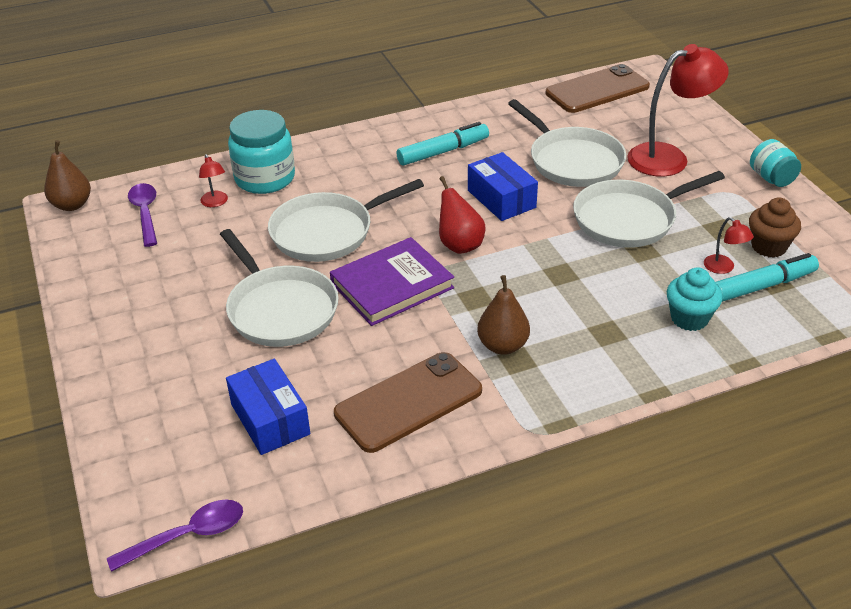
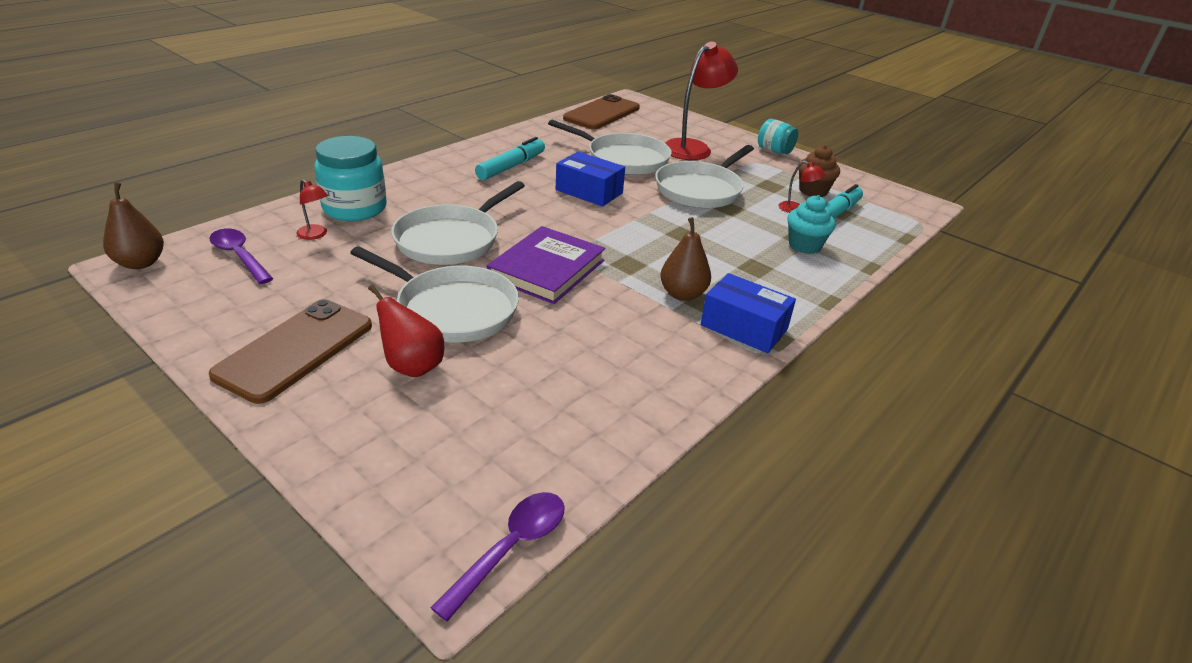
camera: 30 degrees left, 5 degrees down
(270, 419) = (516, 406): blue box -> blue box (744, 327)
(408, 402) = (640, 357): brown phone -> brown phone (295, 350)
(459, 245) = (582, 229): red pear -> red pear (412, 366)

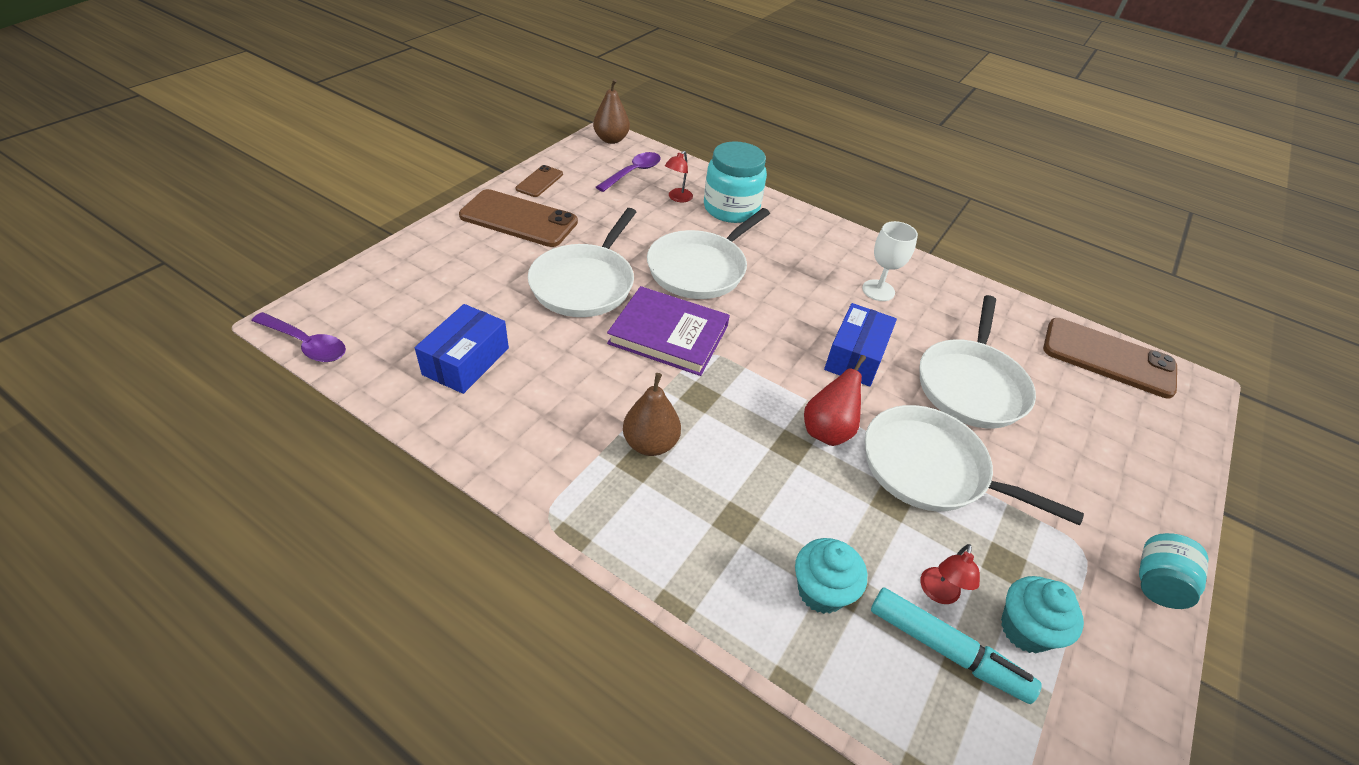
camera: 80 degrees right, 10 degrees up
(210, 328) = (539, 181): none -> brown phone
(412, 366) = (503, 274): red pear -> red pear (827, 431)
(451, 239) = (700, 269): white pan -> white pan turned 75 degrees counterclockwise
(511, 167) = (878, 290): turquoise marker -> white goblet
(693, 147) = (1073, 463): red lamp -> none
(744, 327) = (595, 499): blue box -> blue box (466, 361)
(813, 191) = (1025, 629): brown cupcake -> turquoise cupcake

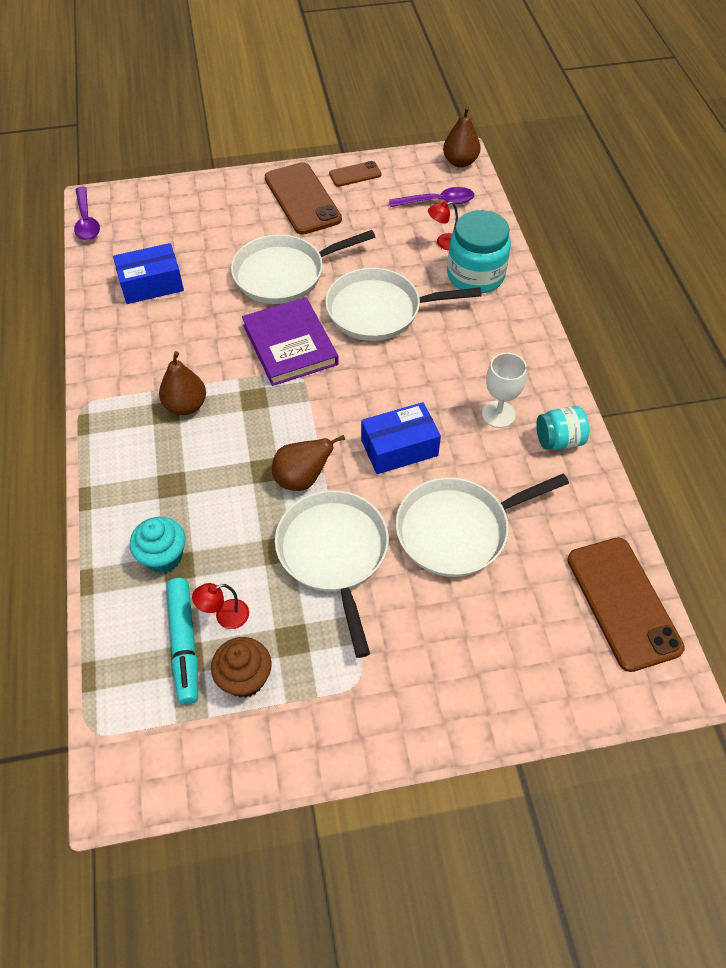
camera: 50 degrees right, 10 degrees up
(827, 431) = (302, 479): red pear -> brown pear
(1025, 629) = (245, 678): turquoise cupcake -> brown cupcake
(1157, 583) = (375, 742): turquoise jar -> turquoise jar (559, 440)

